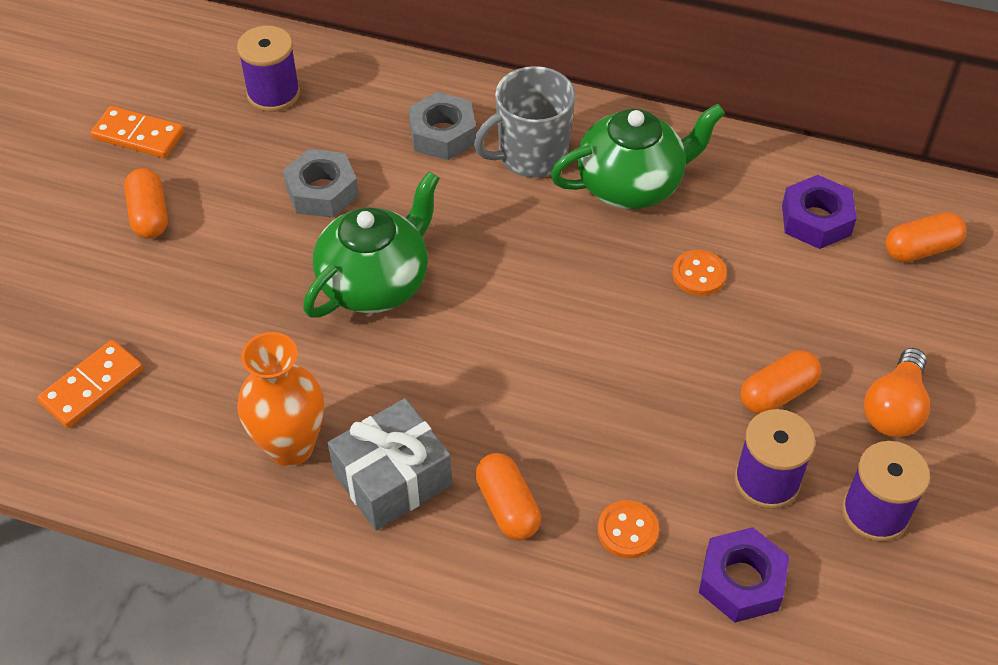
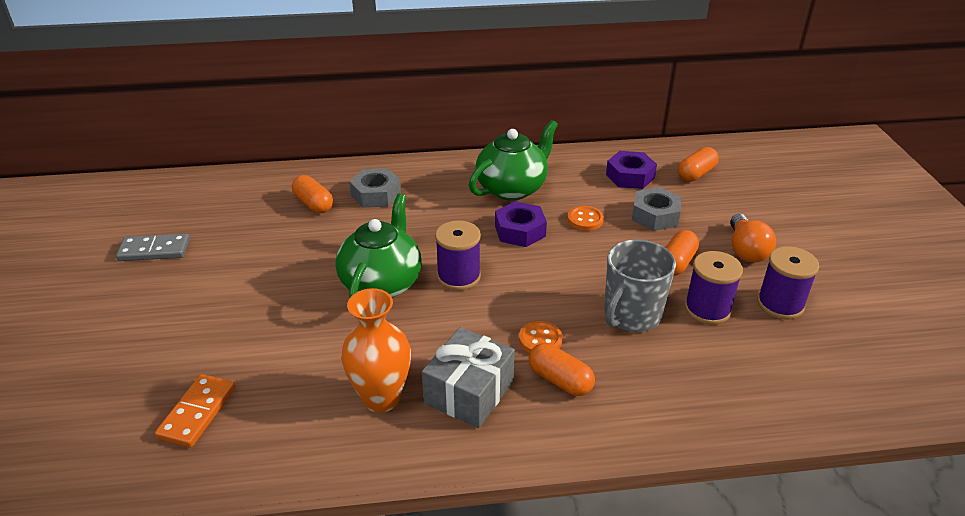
camera: 25 degrees left, 15 degrees down
(138, 135) = (154, 250): orange domino -> grey domino
(149, 215) = (188, 293): orange capsule -> orange capsule (313, 204)
(273, 94) = (245, 203): purple spool -> purple spool (458, 276)
(322, 191) = (312, 244): grey nut -> grey nut (655, 215)
(531, 156) = (440, 190): grey mug -> grey mug (631, 315)
(627, 531) = (647, 366): orange button -> orange button (540, 340)
(741, 581) = (737, 368): purple nut -> purple nut (520, 231)

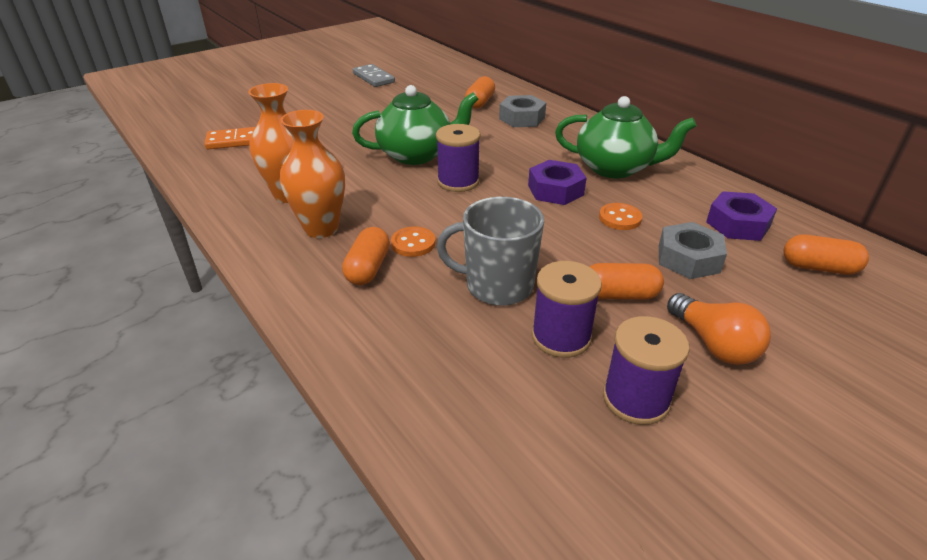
camera: 60 degrees right, 0 degrees up
(469, 392) = (321, 228): grey gift -> orange vase
(746, 250) = (714, 344): orange light bulb -> orange light bulb turned 90 degrees counterclockwise

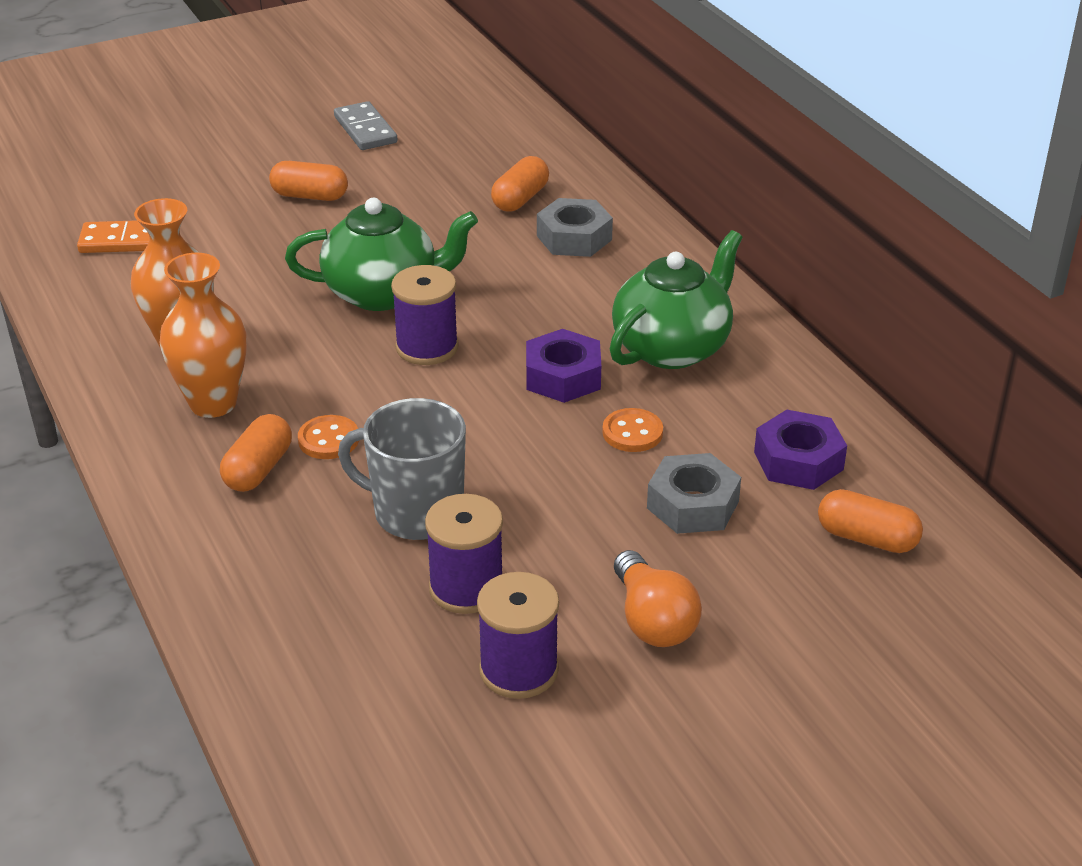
camera: 10 degrees right, 0 degrees up
(615, 168) = (672, 347): green teapot -> green teapot turned 75 degrees counterclockwise
(619, 294) = (569, 543): orange capsule -> orange capsule (310, 196)

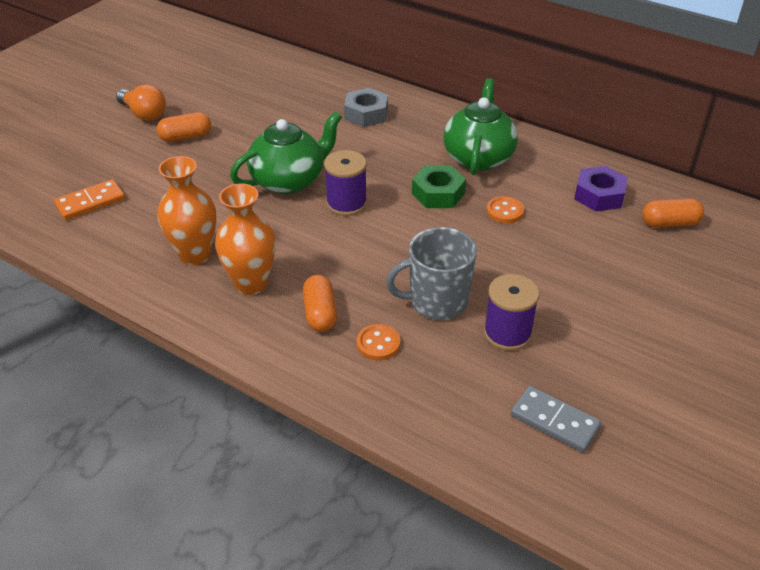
camera: 30 degrees left, 5 degrees up
(328, 440) = (344, 279): orange button -> orange button (378, 343)
(365, 130) = (181, 87): grey domino -> grey domino (555, 421)
(518, 670) = (580, 367): purple spool -> none
(520, 199) = (314, 101): orange capsule -> none
(563, 376) = (438, 193): purple nut -> green nut
(653, 620) = (617, 309): orange light bulb -> orange light bulb (144, 114)
(693, 504) = (573, 238): grey nut -> none

